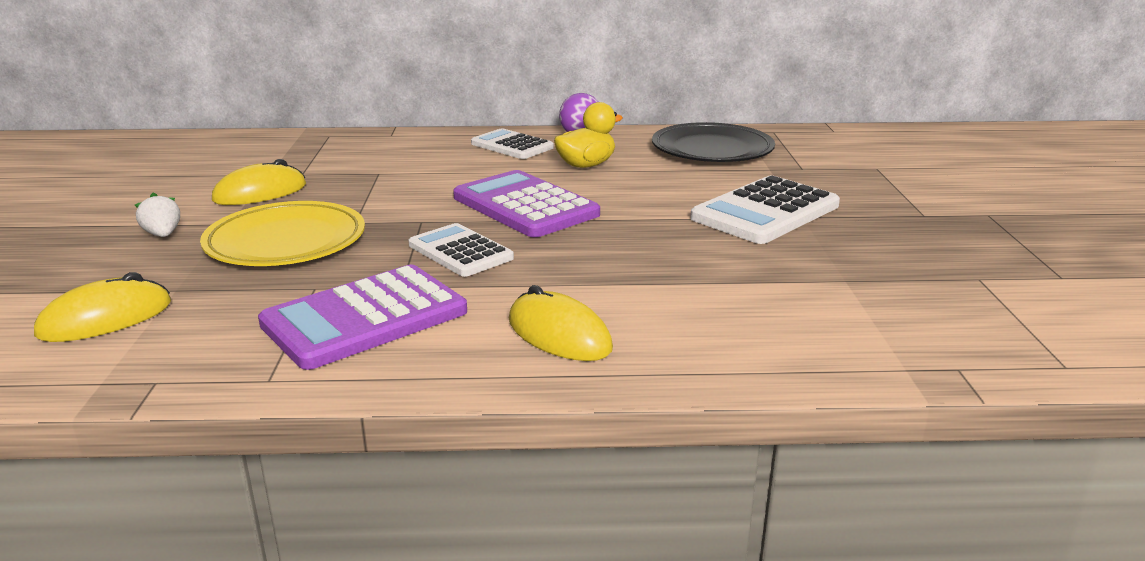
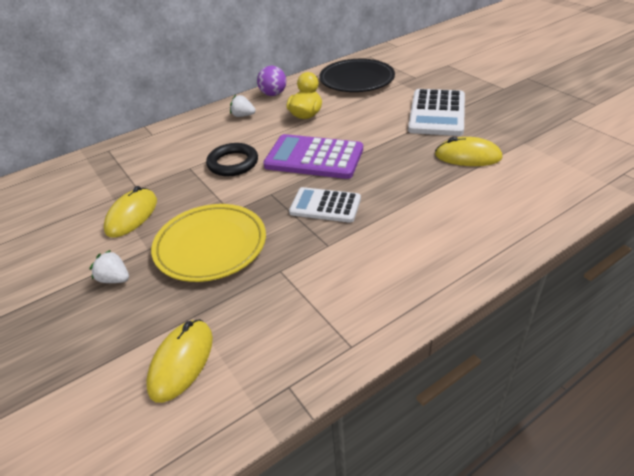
camera: 30 degrees left, 15 degrees up
(365, 318) = (341, 276): purple calculator -> none
(428, 183) = (233, 163): none -> black ring
(512, 146) = (243, 115): white calculator -> white strawberry
(559, 334) = (451, 236): yellow mouse -> yellow mouse (468, 156)

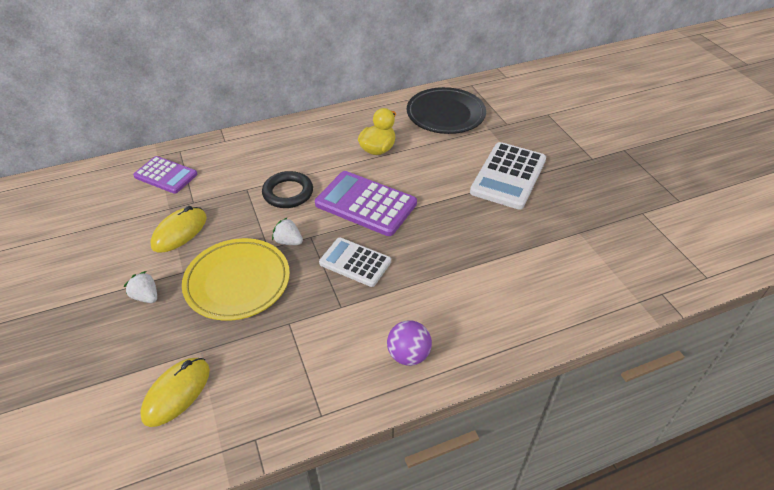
camera: 10 degrees right, 5 degrees up
(100, 172) = (166, 175): none -> purple calculator
(243, 115) = (317, 136): white strawberry -> white strawberry (288, 241)
(273, 94) = (355, 115): purple ball -> purple ball (408, 355)
(468, 156) = (515, 237): yellow mouse -> none

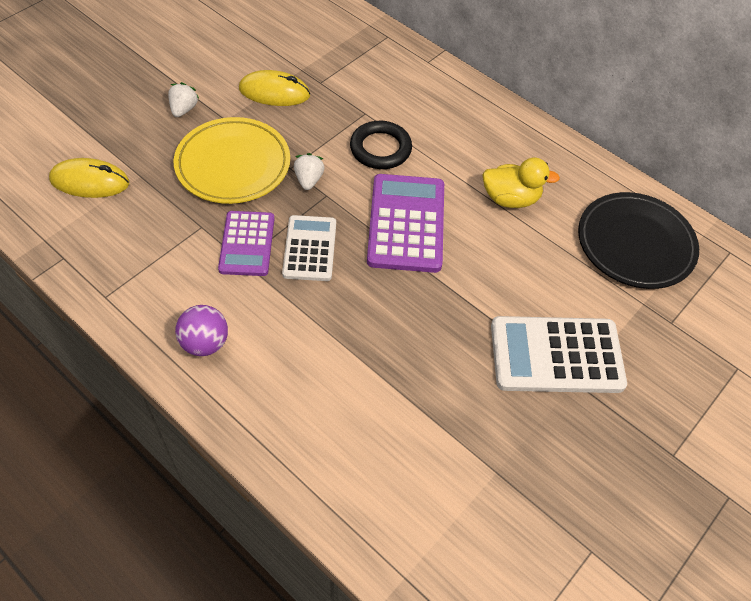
camera: 60 degrees right, 10 degrees up
(166, 175) = (345, 44): purple calculator -> purple calculator (247, 244)

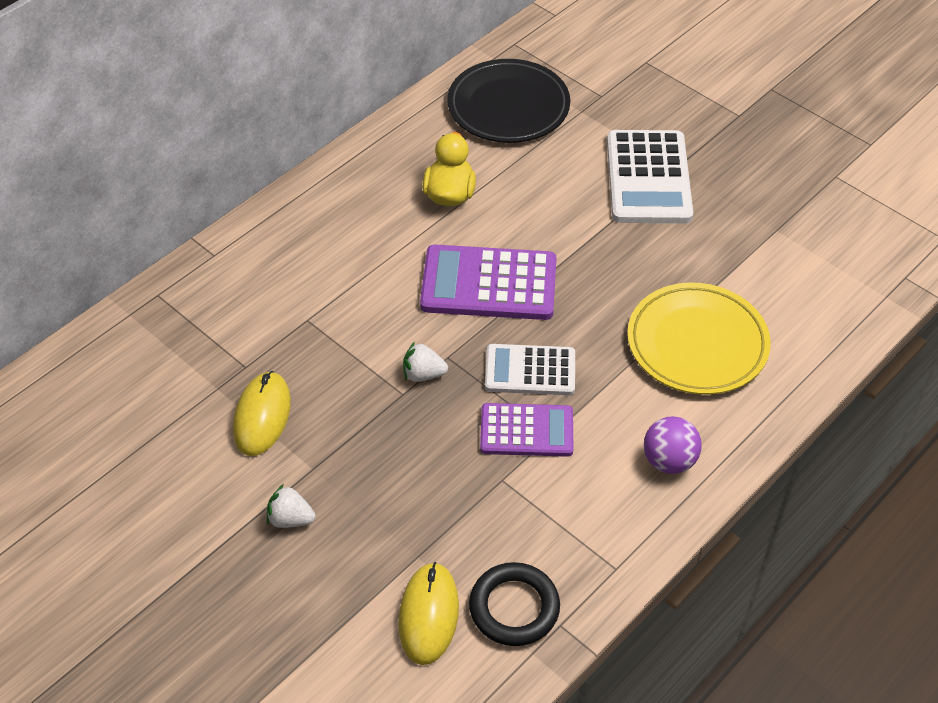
camera: 85 degrees left, 5 degrees down
(233, 165) = (397, 454): yellow plate -> yellow plate (697, 343)
(380, 149) = (371, 305): black ring -> black ring (514, 607)

